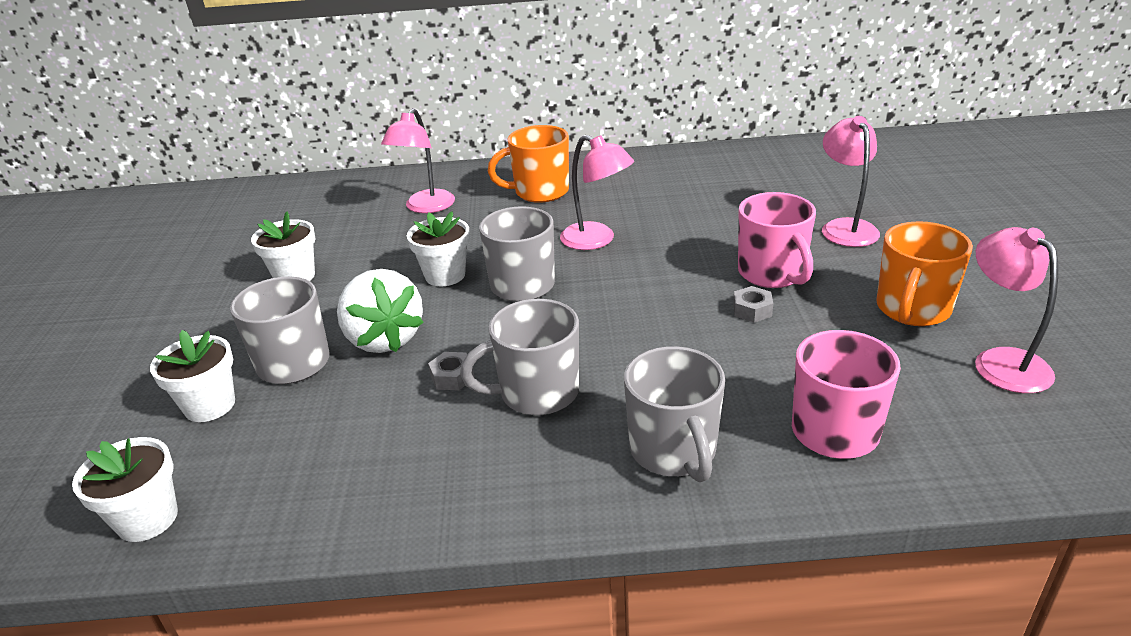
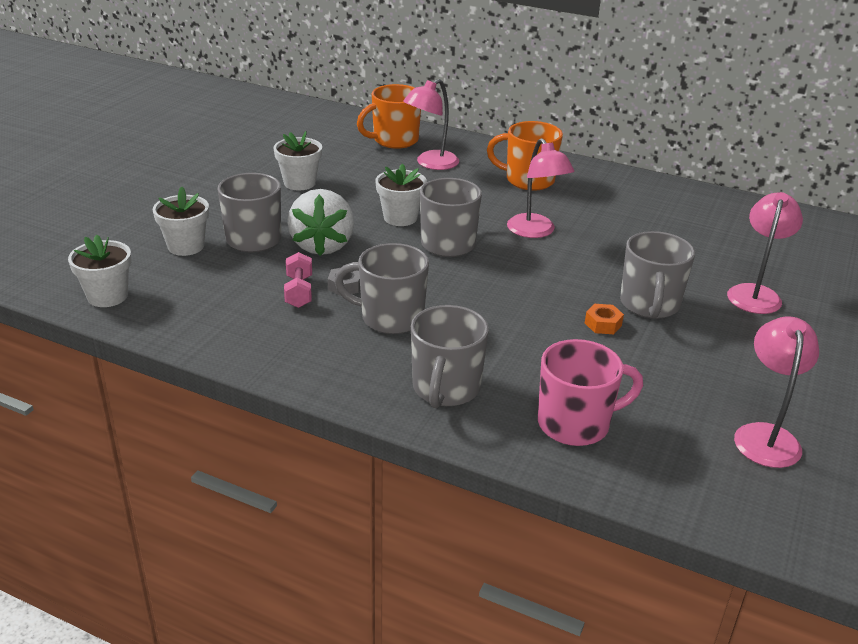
camera: 25 degrees right, 0 degrees up
(404, 406) = (299, 292): none -> pink dumbbell
(752, 310) = (603, 324): grey nut -> orange nut
(772, 274) = (649, 305): pink mug -> grey mug
(912, 309) = (736, 373): orange mug -> orange mug (394, 140)

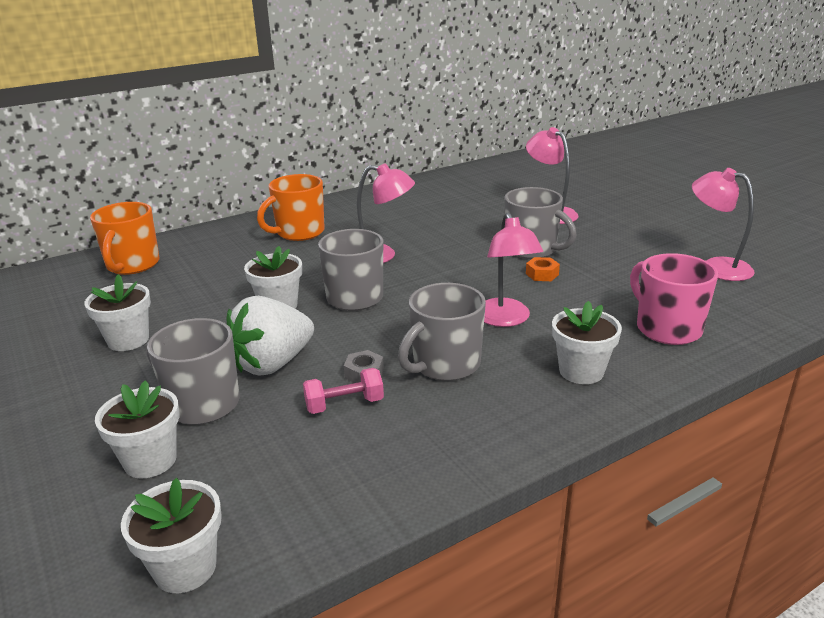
camera: 55 degrees left, 5 degrees down
(299, 292) = (344, 404): pink dumbbell -> pink dumbbell turned 45 degrees counterclockwise
(322, 245) = (273, 364): white strawberry -> white strawberry turned 105 degrees clockwise
(431, 164) = (205, 262): pink lamp -> pink lamp (506, 319)
(445, 389) = (581, 371): grey mug -> white flower pot
(575, 424) = (666, 328): pink mug -> pink mug turned 45 degrees counterclockwise

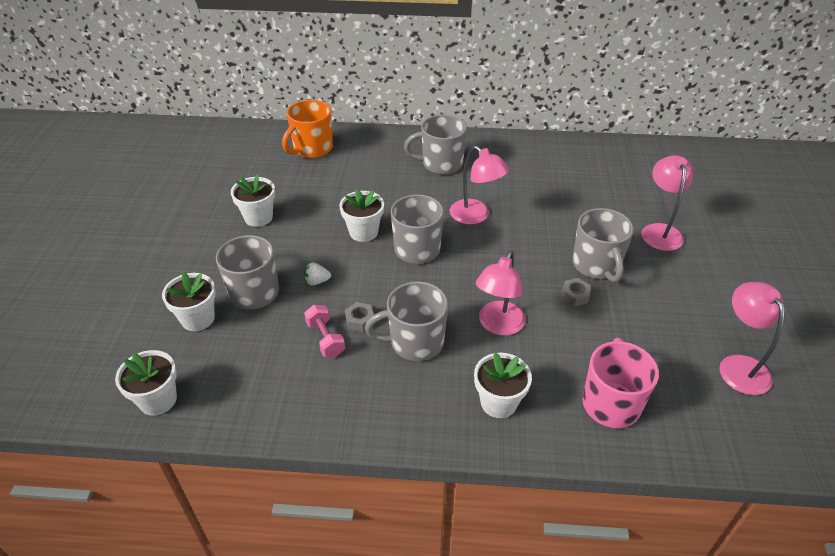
camera: 35 degrees right, 15 degrees up
(273, 364) = (316, 281): white strawberry -> white strawberry, size x0.41
(299, 232) = (441, 164): orange mug -> grey mug
(344, 404) = (325, 339): pink dumbbell -> pink dumbbell turned 45 degrees clockwise
(542, 274) = (575, 295): orange nut -> grey nut

